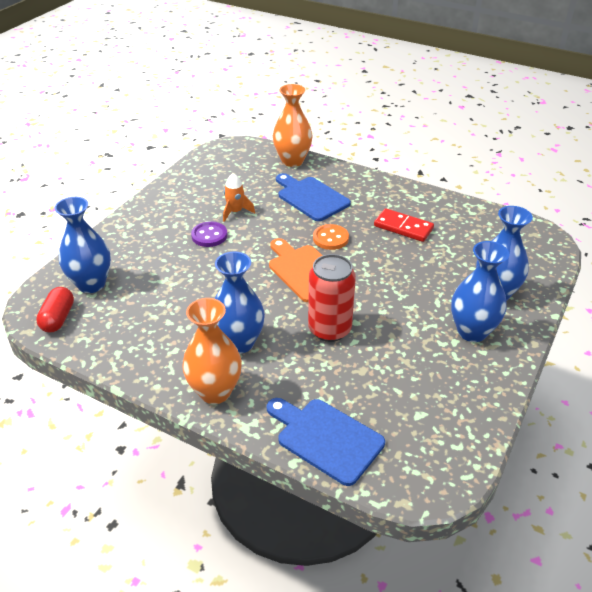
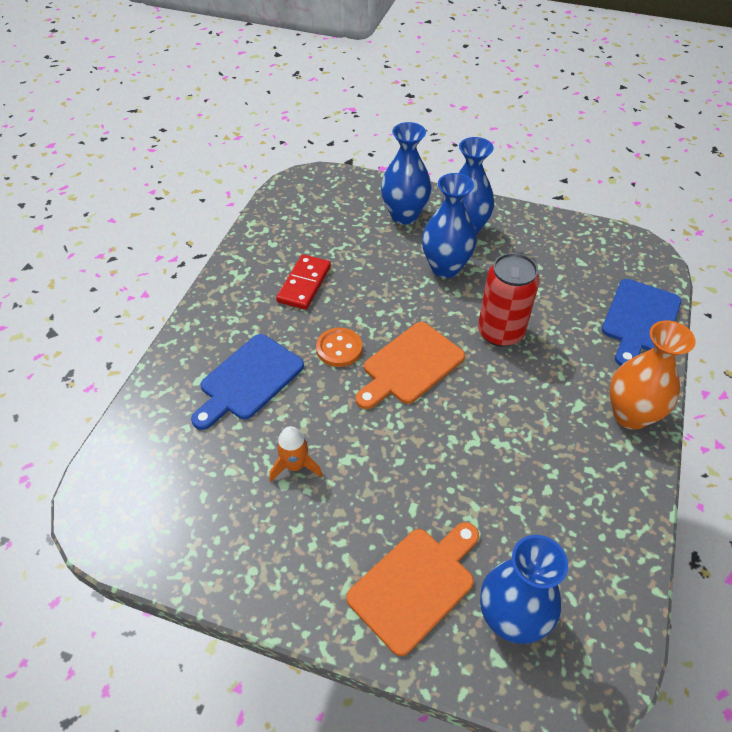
camera: 100 degrees left, 10 degrees up
(58, 318) = (595, 638): red capsule -> none
(133, 249) = (415, 584): none -> orange cutting board
(209, 235) = (359, 486): purple button -> none
(239, 343) = (552, 408): blue vase -> blue vase (445, 267)
(292, 161) = (147, 416): orange vase -> none

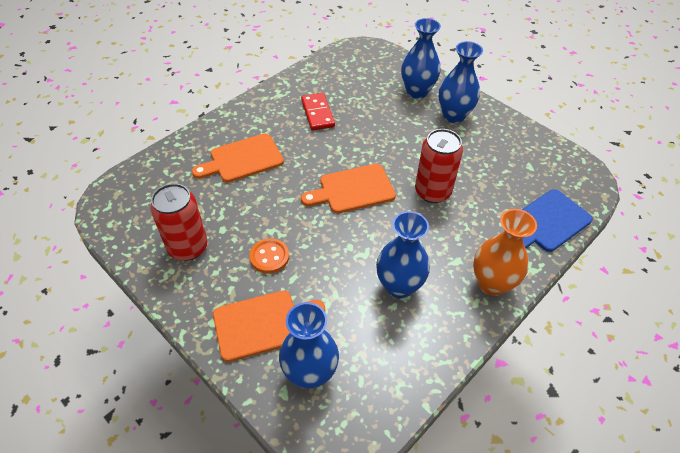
camera: 25 degrees right, 0 degrees up
(248, 380) = (243, 159): blue cutting board -> orange cutting board
(254, 528) = (188, 247): none -> red can
(295, 465) = (237, 221): orange rocket -> none
(304, 284) = (317, 113): red domino -> red domino turned 60 degrees counterclockwise
(339, 348) = (313, 161): orange button -> orange button (269, 257)
(445, 267) = (422, 135): blue vase -> blue vase (399, 286)

